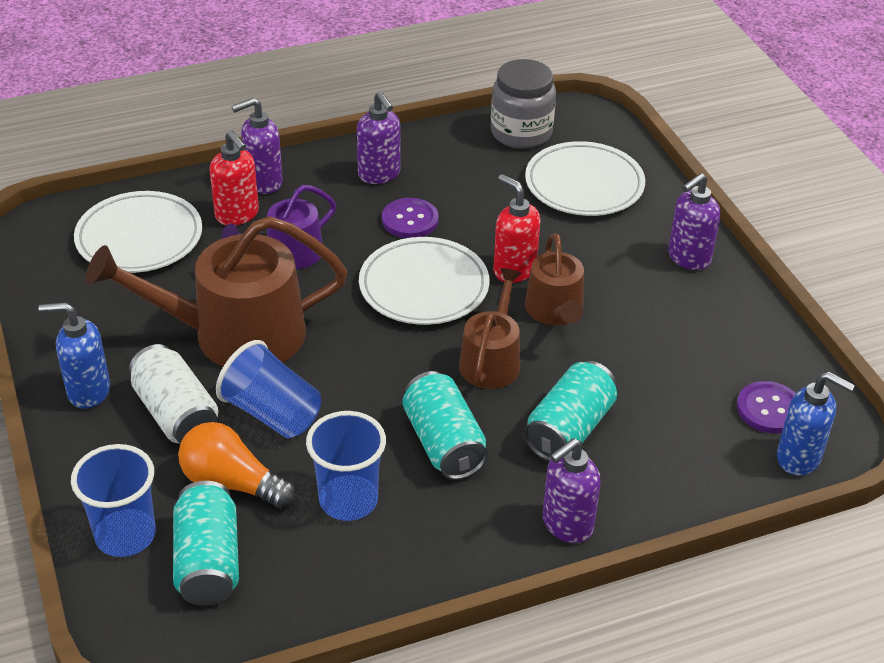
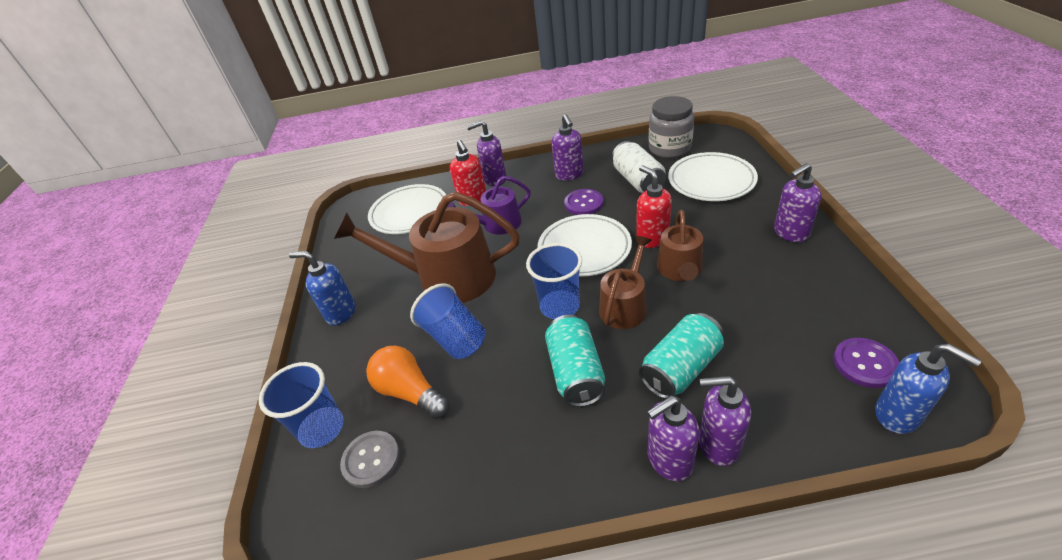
camera: 20 degrees right, 0 degrees up
(176, 414) = (390, 333): white can -> white can (638, 180)
(208, 561) = (371, 460): turquoise can -> grey button
(348, 500) = (490, 416): blue cup -> blue cup (559, 306)
(617, 504) = (718, 444): none -> purple soap dispenser

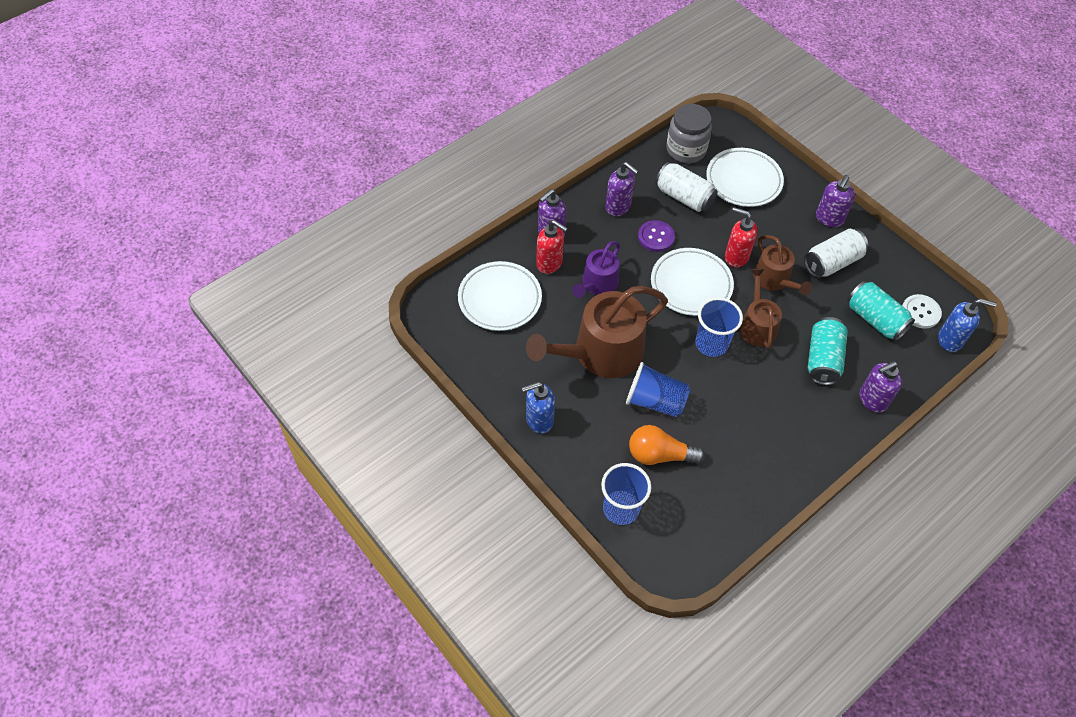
camera: 40 degrees left, 15 degrees up
(371, 460) = (676, 509): grey button -> none
(575, 372) = (760, 390): turquoise can -> turquoise can (875, 319)
(669, 460) = (852, 422): purple soap dispenser -> none
(765, 273) = (832, 262): none -> white can
(865, 364) = (920, 312): purple button -> white button

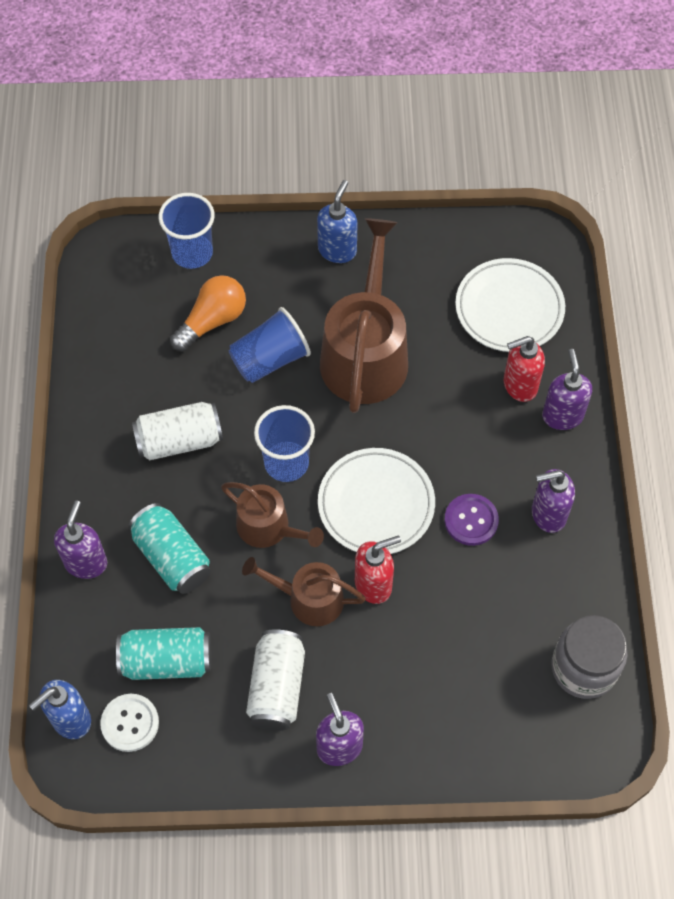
camera: 130 degrees right, 5 degrees up
(597, 284) = (453, 412): purple watering can -> none
(684, 197) = (507, 600): white can -> white can (179, 441)
(743, 180) = (479, 696): white plate -> none

